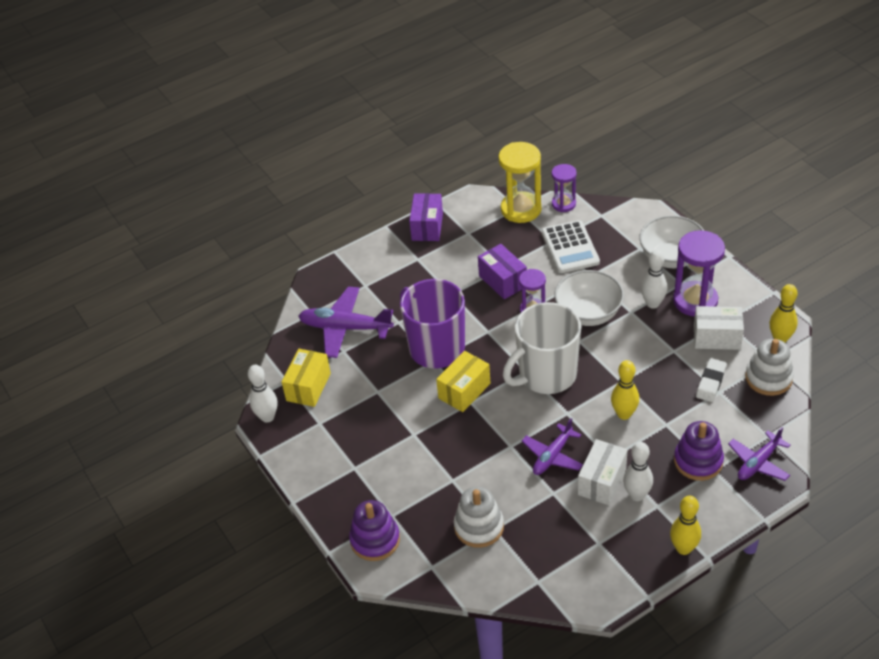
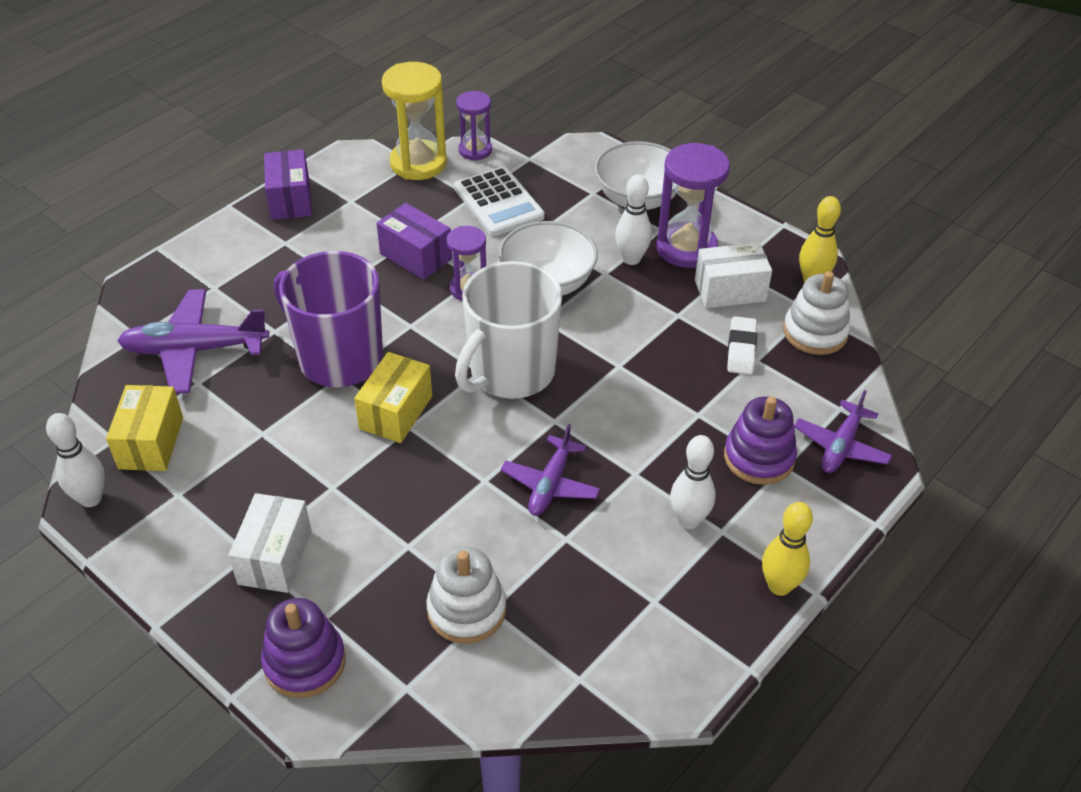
camera: 20 degrees left, 0 degrees up
(602, 481) = (632, 509): white box -> white box (275, 557)
(624, 414) = (636, 409): yellow bowling pin -> none

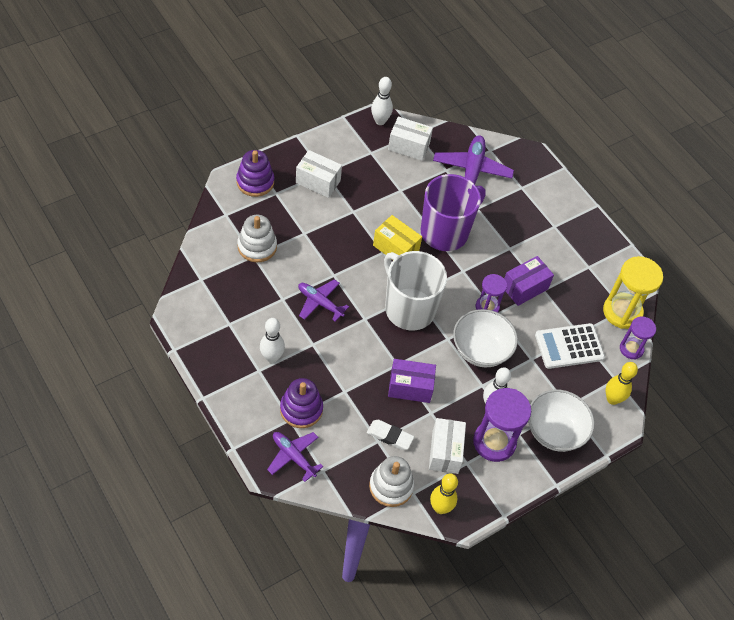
camera: 100 degrees right, 10 degrees up
(151, 443) = (408, 146): yellow box -> white box
(290, 200) = (596, 236): purple box -> purple box (410, 387)
(779, 586) = (214, 382): yellow bowling pin -> yellow bowling pin (612, 399)

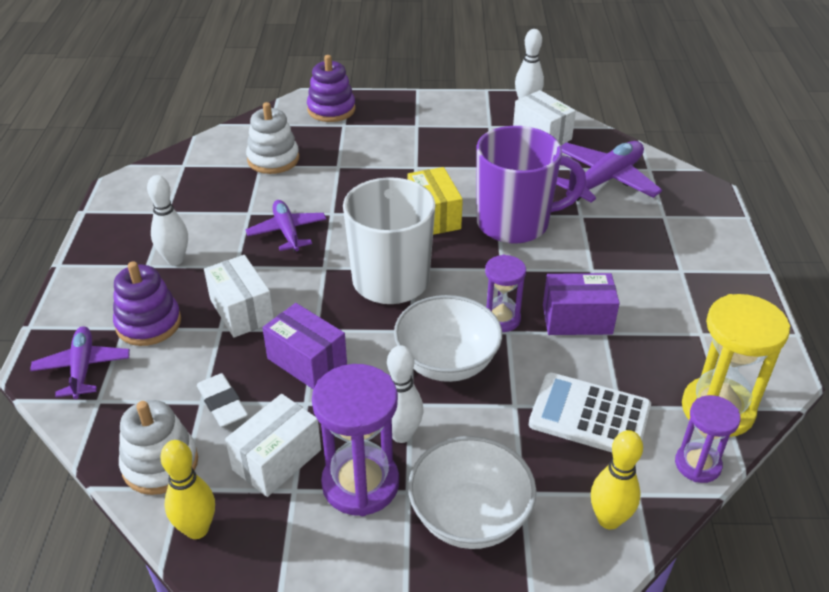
camera: 40 degrees right, 15 degrees down
(318, 181) = (401, 130): white box -> white box (242, 311)

